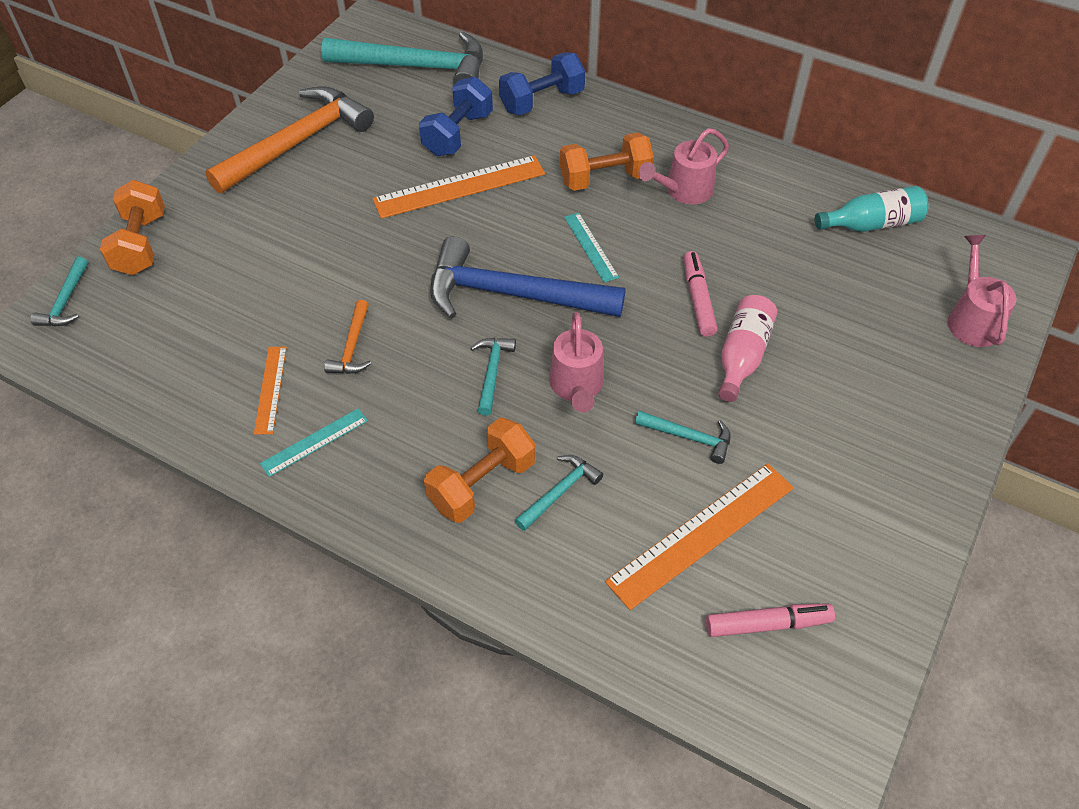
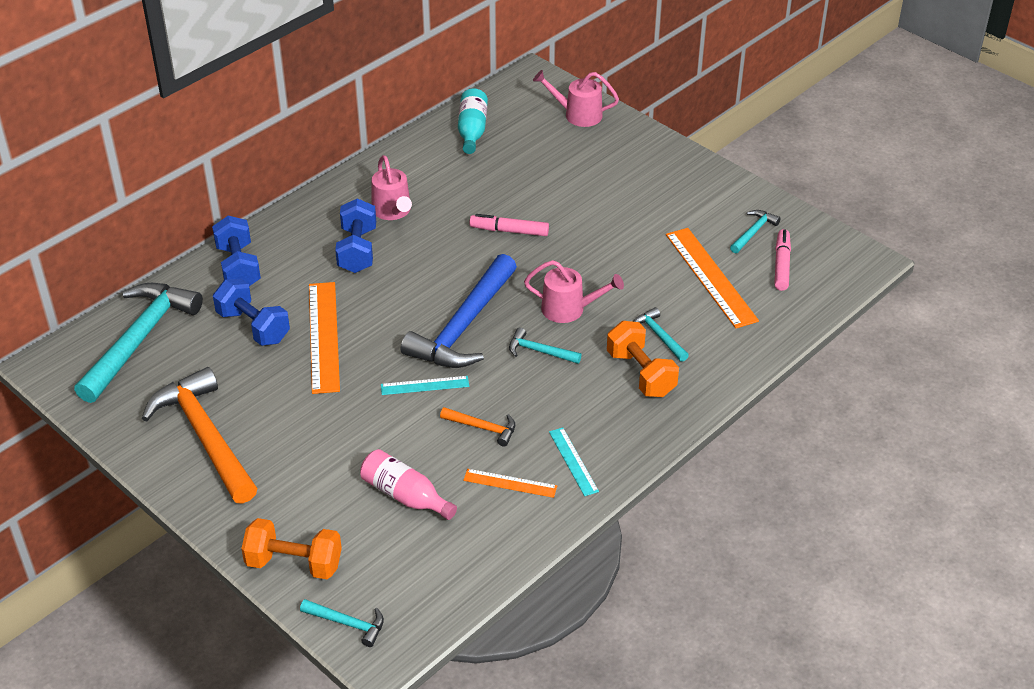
camera: 75 degrees left, 10 degrees down
(590, 247) = (431, 274): turquoise ruler -> turquoise ruler (425, 385)
(605, 179) = (357, 250): orange dumbbell -> blue dumbbell
(689, 437) = (632, 264): turquoise hammer -> turquoise hammer (753, 232)
(742, 356) = (570, 223): pink bottle -> pink bottle (405, 495)

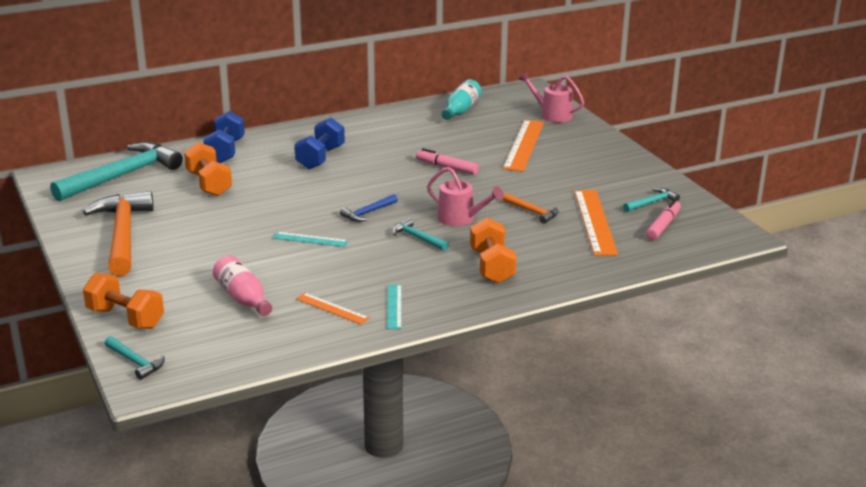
camera: 20 degrees right, 15 degrees down
(253, 327) = (209, 184): blue dumbbell -> orange dumbbell
(324, 336) = (256, 198): orange ruler -> orange ruler (524, 145)
(393, 211) = (364, 142): pink watering can -> none
(463, 326) = (368, 213): blue hammer -> blue hammer, size x0.45
(483, 428) = (336, 272): orange hammer -> orange hammer (533, 212)
(659, 336) = (524, 247): turquoise hammer -> none

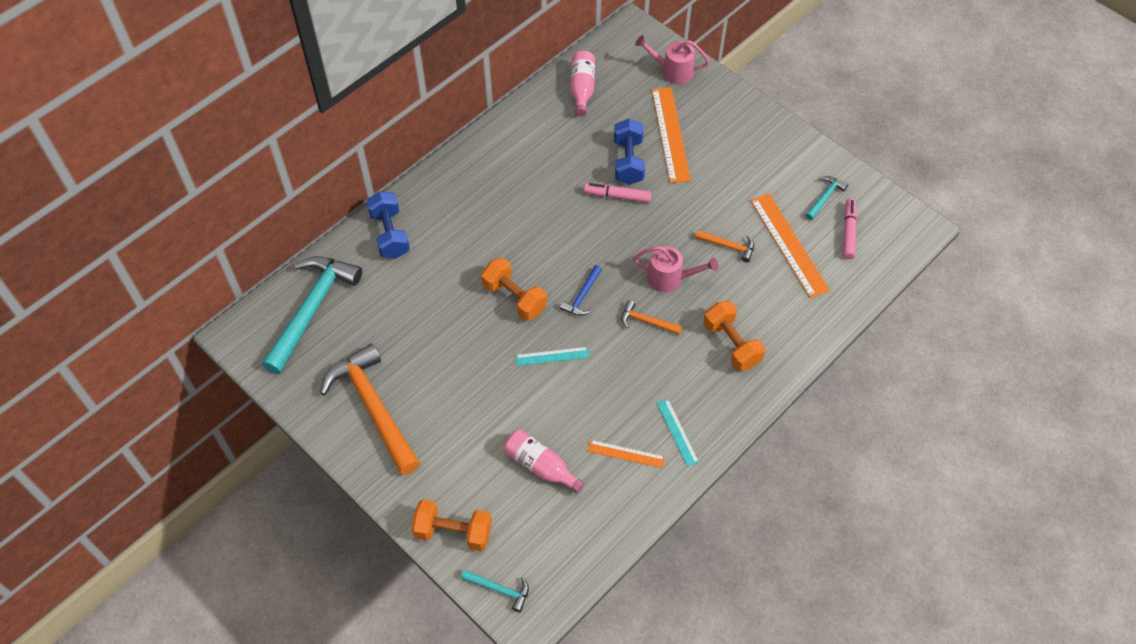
camera: 20 degrees left, 30 degrees up
(209, 184) = (406, 296): orange dumbbell -> orange dumbbell (514, 298)
(320, 158) = (489, 217): blue dumbbell -> blue dumbbell (628, 161)
(417, 238) = (646, 321): turquoise hammer -> orange hammer
(461, 110) = (582, 88): turquoise bottle -> pink bottle

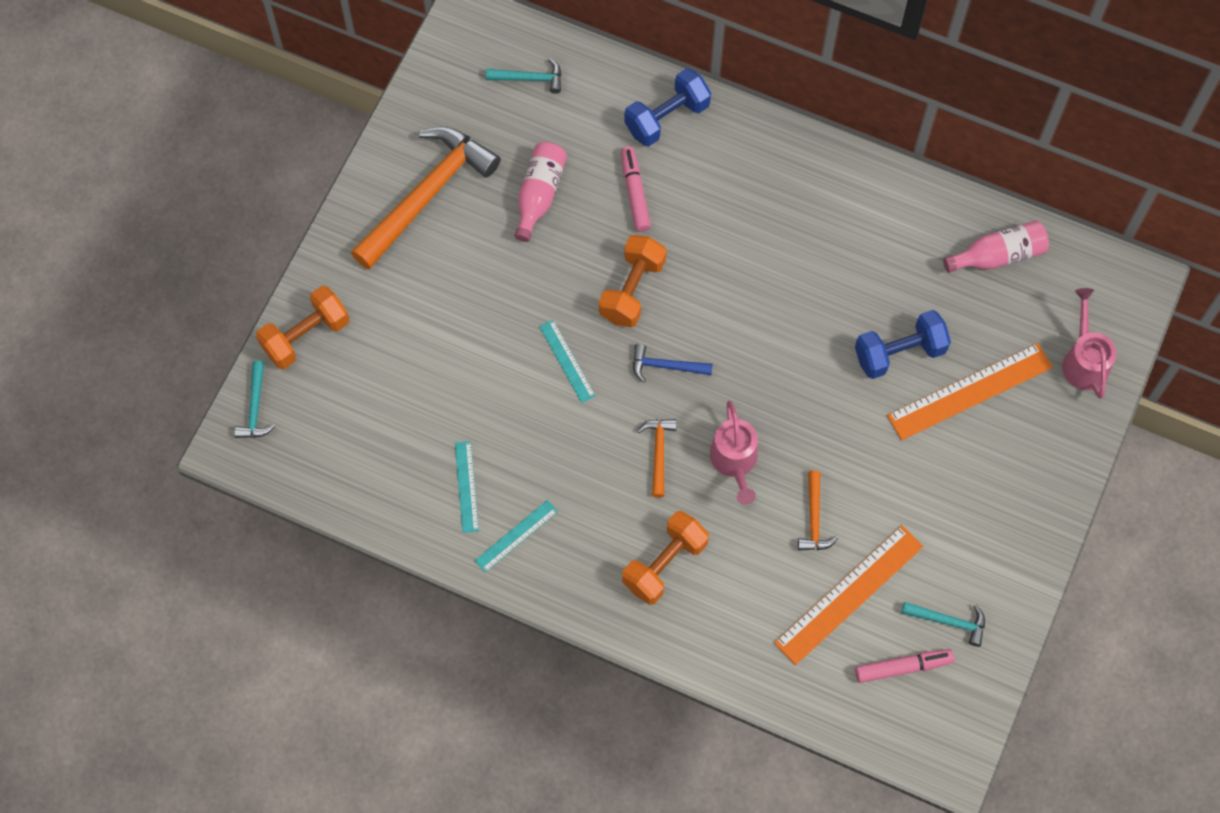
camera: 70 degrees right, 10 degrees up
(312, 309) = (529, 78): turquoise hammer -> turquoise hammer, size x0.45
(453, 532) = (306, 336): orange dumbbell -> orange dumbbell turned 60 degrees clockwise
(540, 466) = (417, 398): pink bottle -> pink bottle (539, 194)
(617, 196) = (837, 357): pink marker -> pink marker (635, 192)
(626, 454) = (466, 486): orange ruler -> turquoise ruler

